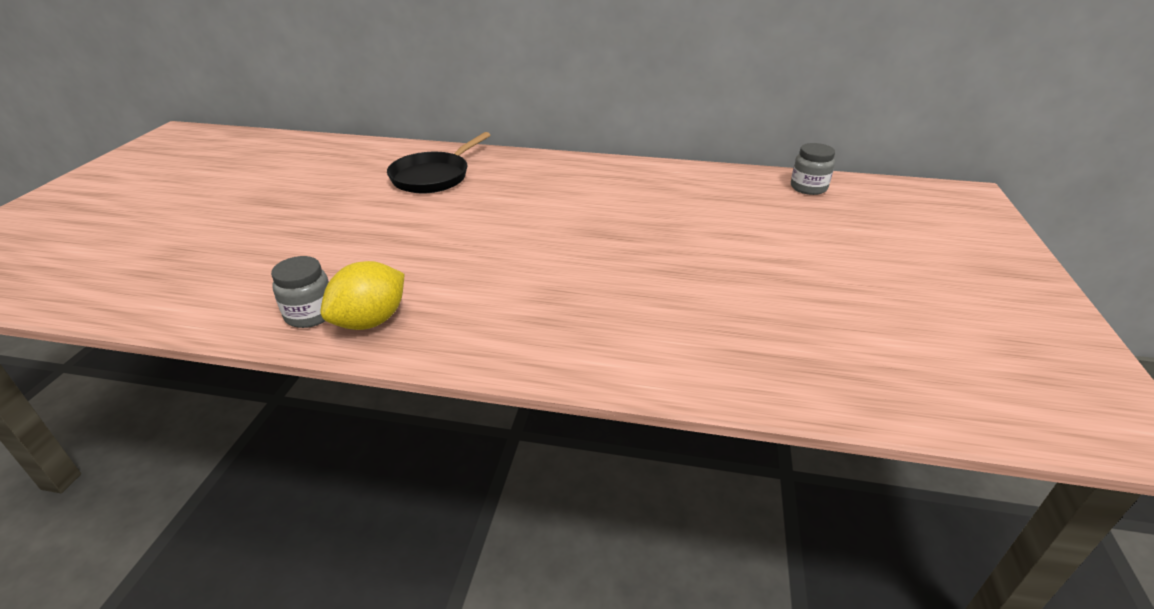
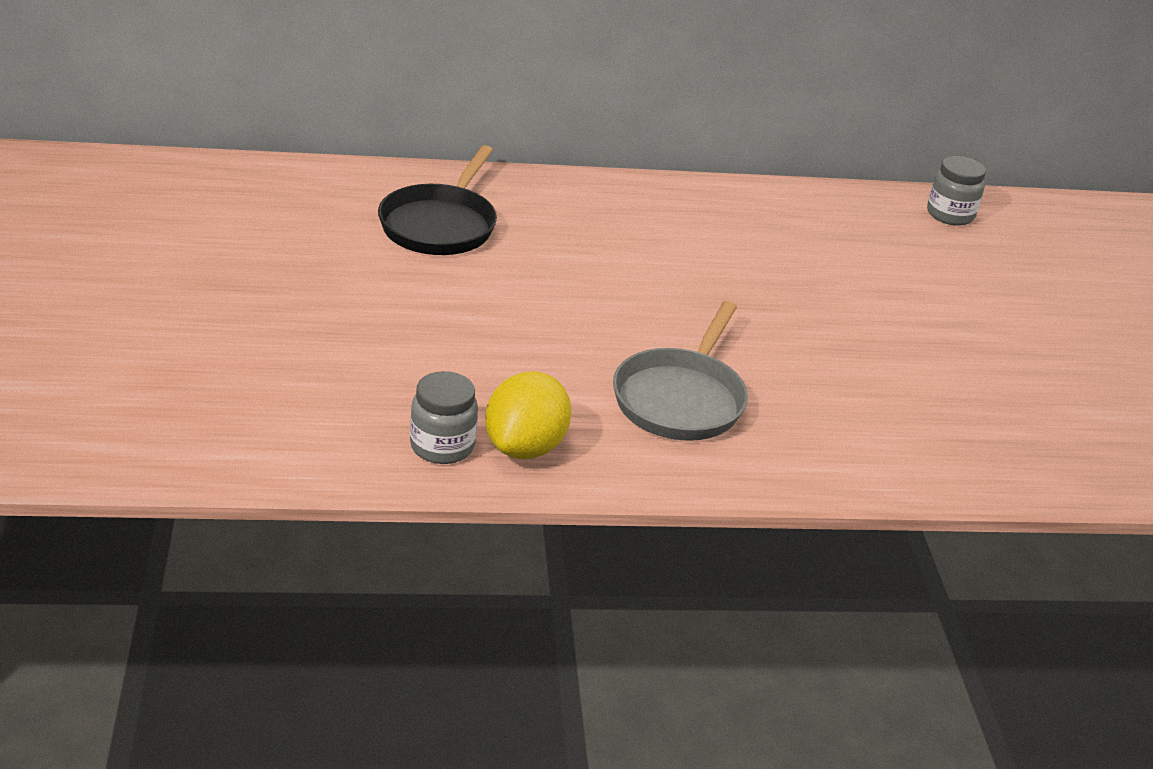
camera: 20 degrees left, 0 degrees up
(518, 296) = (681, 398): none -> grey pan

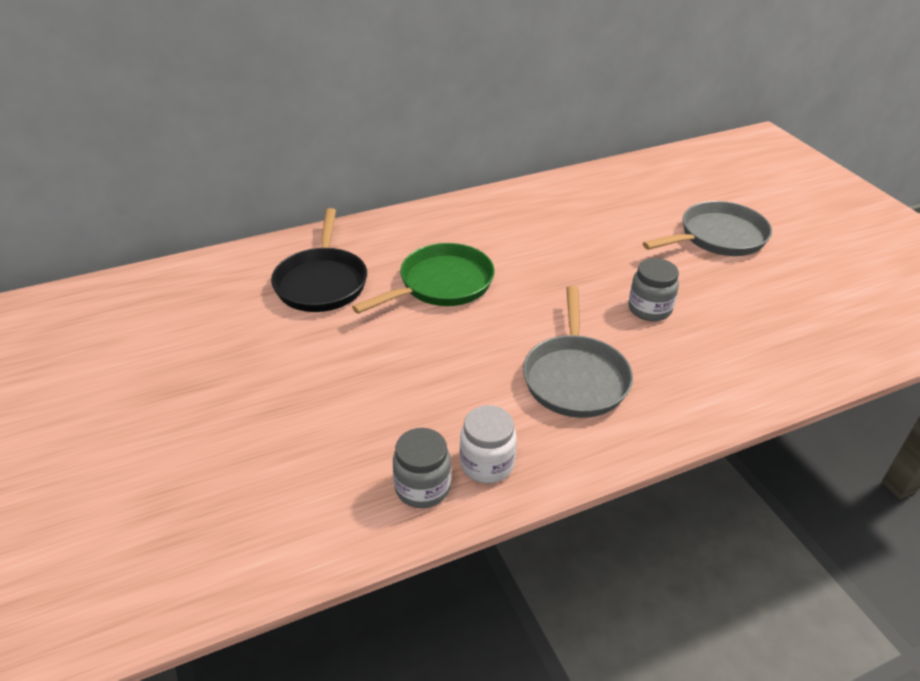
camera: 15 degrees left, 5 degrees up
(525, 447) = (487, 464): yellow lemon -> white jar
(580, 265) = (441, 284): none -> green pan
(950, 214) = (658, 171): grey jar -> grey jar (649, 309)
(973, 308) = (717, 237): none -> grey pan

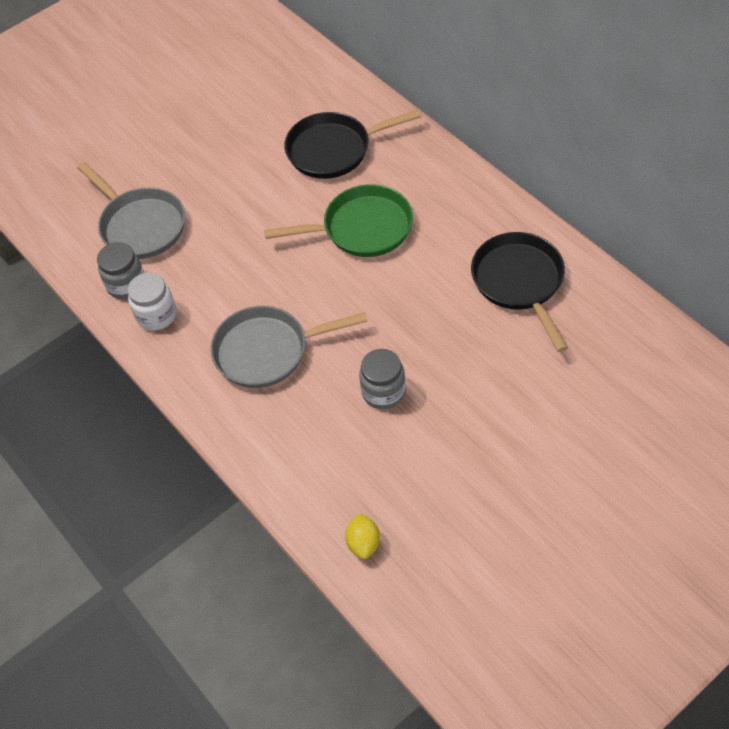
camera: 80 degrees right, 15 degrees up
(441, 284) = (361, 228): green pan -> green pan turned 45 degrees counterclockwise
(551, 214) = (520, 283): none -> black pan
(717, 237) = (542, 440): grey pan -> grey pan (140, 225)
(821, 353) = (363, 543): none -> yellow lemon

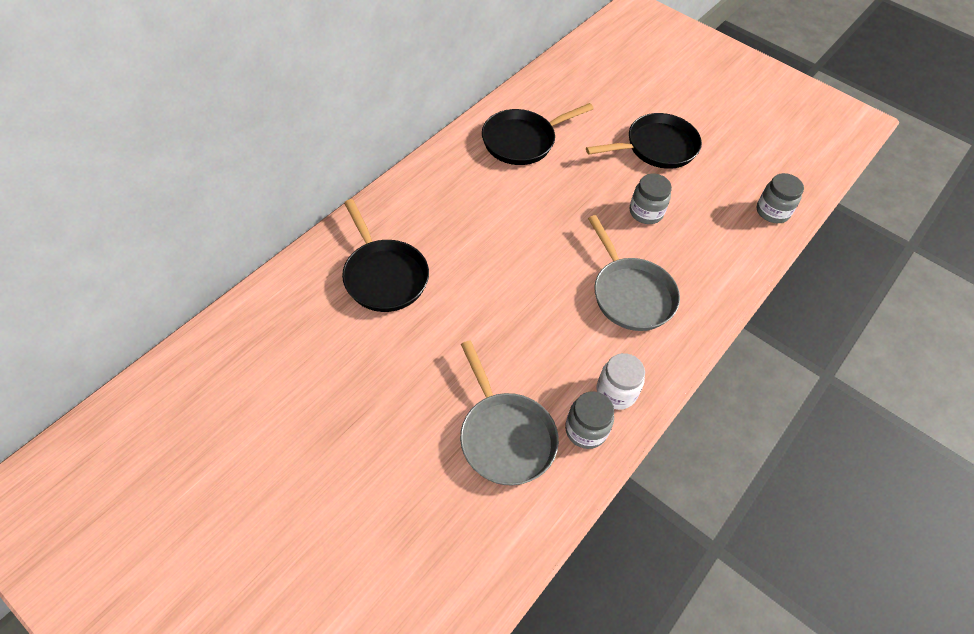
camera: 110 degrees left, 0 degrees up
(140, 225) = (505, 436): grey pan -> grey pan turned 120 degrees clockwise
(361, 228) = (482, 243): green pan -> none
(363, 543) = (772, 212): yellow lemon -> grey jar
(498, 430) = (656, 147): none -> black pan

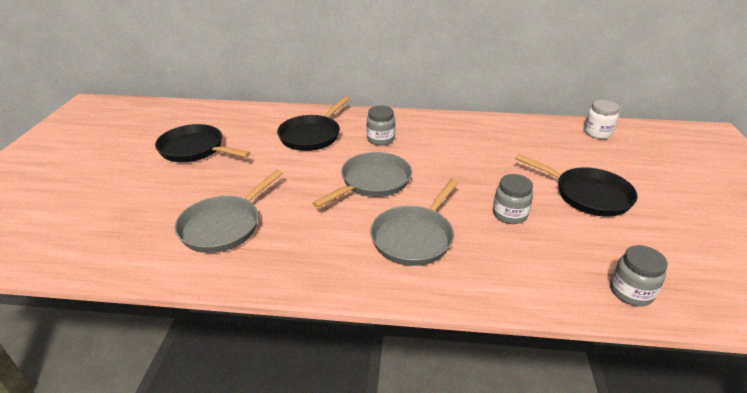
camera: 60 degrees right, 20 degrees down
(523, 141) = (491, 138): black pan -> black pan (195, 149)
(523, 275) = (372, 182): none -> grey pan
(586, 430) = (258, 262): grey jar -> grey jar (380, 139)
(616, 392) = (308, 265): white jar -> white jar (597, 133)

